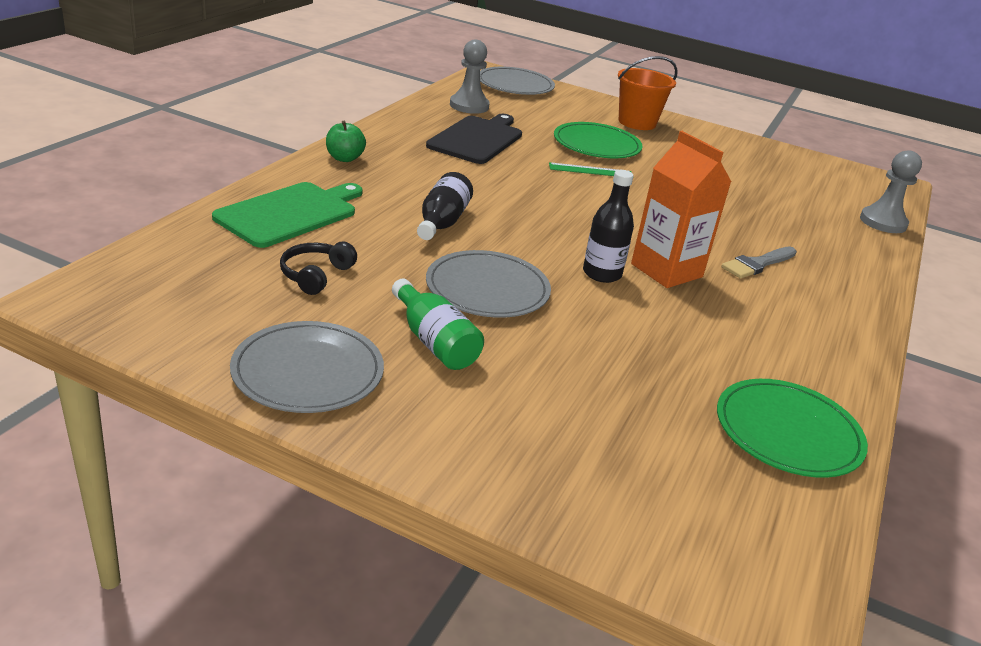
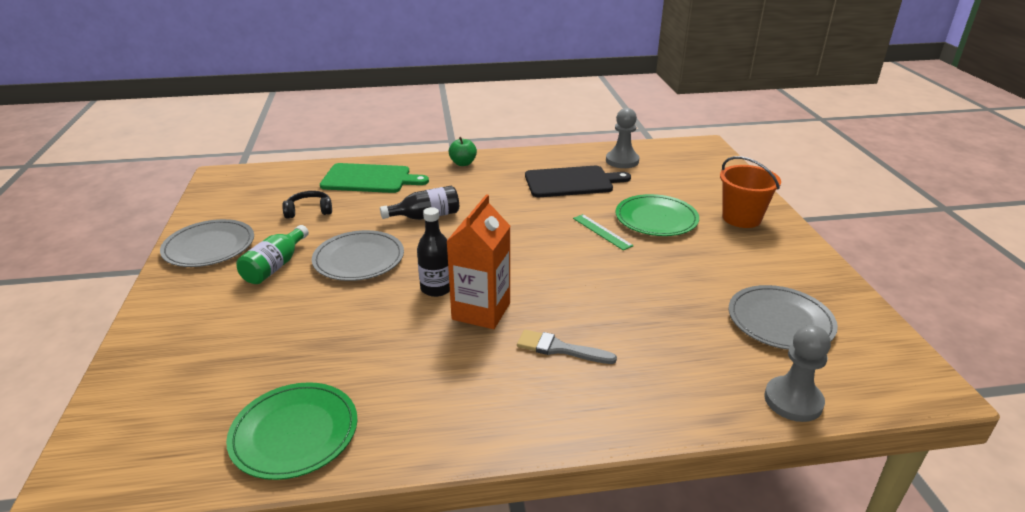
camera: 60 degrees right, 0 degrees up
(515, 85) = (699, 159): grey plate -> grey plate (780, 321)

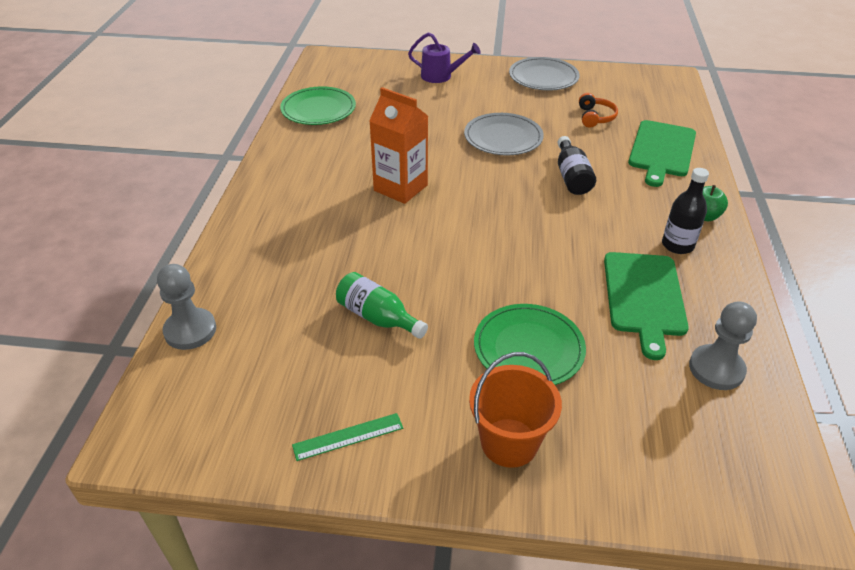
camera: 105 degrees right, 10 degrees up
(192, 325) = (441, 76): none -> purple watering can
(275, 266) = (504, 102): green bottle -> green bottle (377, 317)
(309, 211) = (595, 117): black headphones -> orange headphones
(436, 288) = (443, 170): black bottle -> black bottle (677, 245)
(560, 349) = (331, 218): grey brush -> none
(572, 182) = (644, 297): black cutting board -> green cutting board
(602, 232) = (509, 290): green ruler -> green ruler (348, 436)
(780, 321) = (287, 374): grey plate -> none

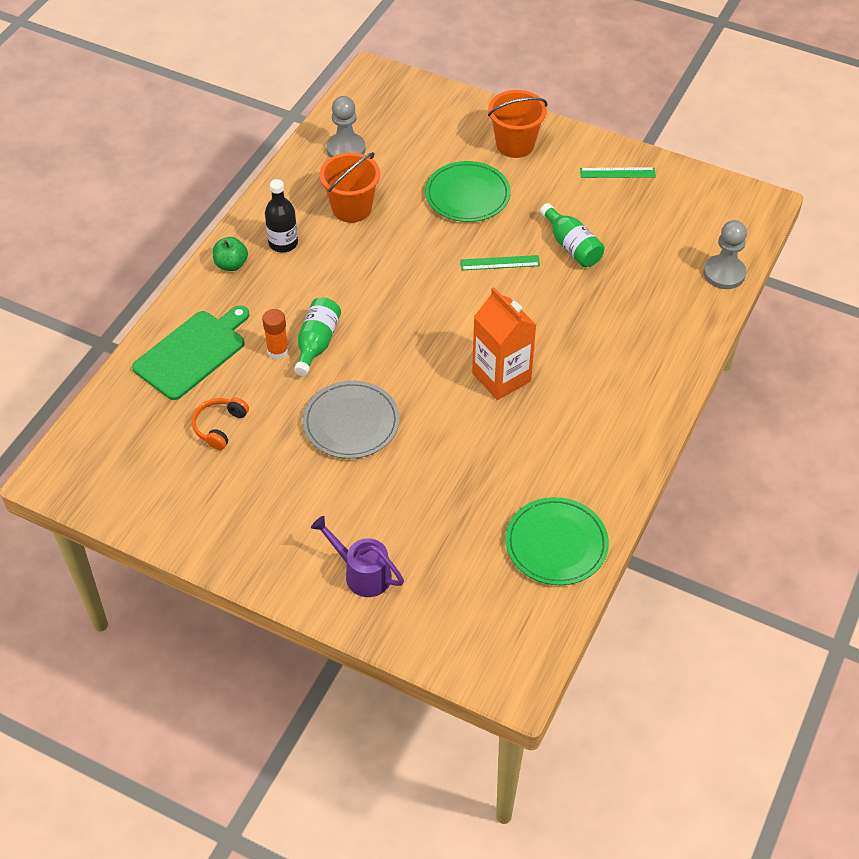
camera: 160 degrees left, 10 degrees up
(449, 280) = (500, 263): none -> green ruler
(543, 77) = (223, 527): grey plate -> none
(571, 177) = (317, 343): black bottle -> green bottle
(598, 165) = (278, 351): none -> orange glue stick
(644, 297) = (351, 208): green cutting board -> orange bucket

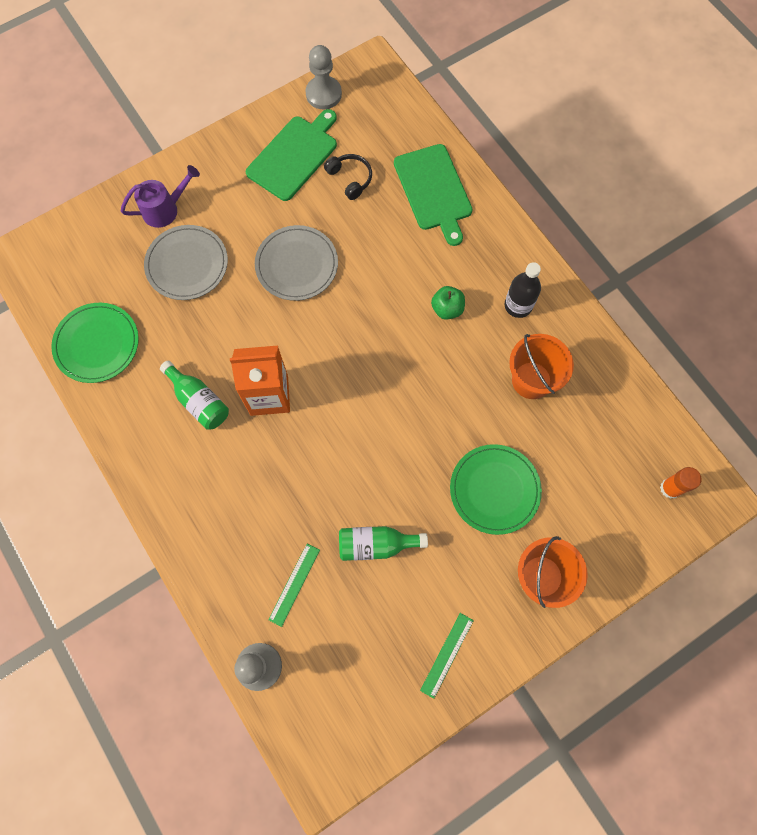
camera: 120 degrees right, 20 degrees up
(219, 426) = (350, 179): orange headphones -> black headphones
(219, 489) = (294, 156): none -> green cutting board
(231, 264) = (515, 256): green apple -> green apple (447, 309)
(278, 351) = (399, 248): orange glue stick -> orange glue stick (670, 488)
(317, 343) = (390, 279): green bottle -> green bottle (199, 401)
(346, 149) = (614, 414): grey pawn -> grey pawn (323, 94)
(414, 515) = (187, 264): none -> grey plate
(500, 263) = (393, 468): green ruler -> green ruler (294, 584)

